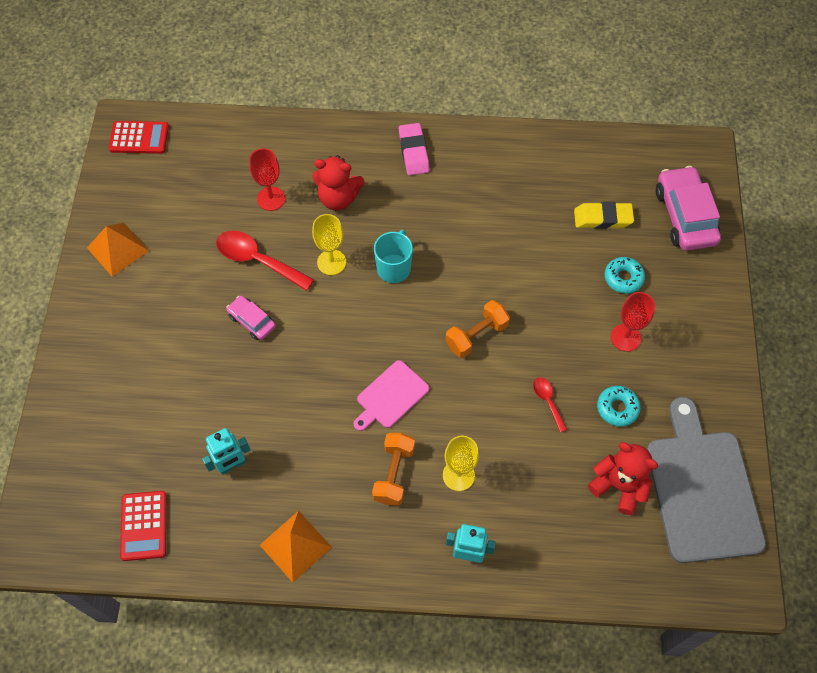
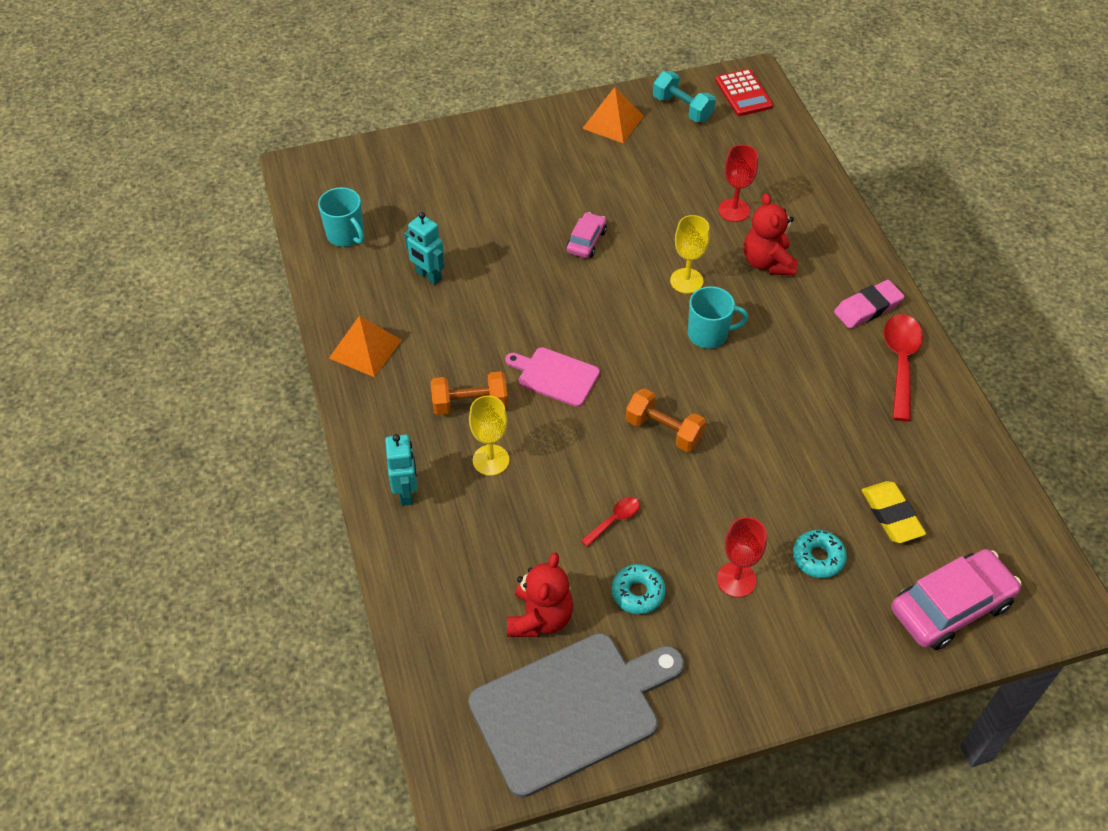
camera: 70 degrees right, 10 degrees down
(131, 189) = (682, 108): none -> turquoise dumbbell
(144, 526) = (346, 235): red calculator -> turquoise mug
(257, 260) = (656, 223): red spoon -> red spoon (900, 362)

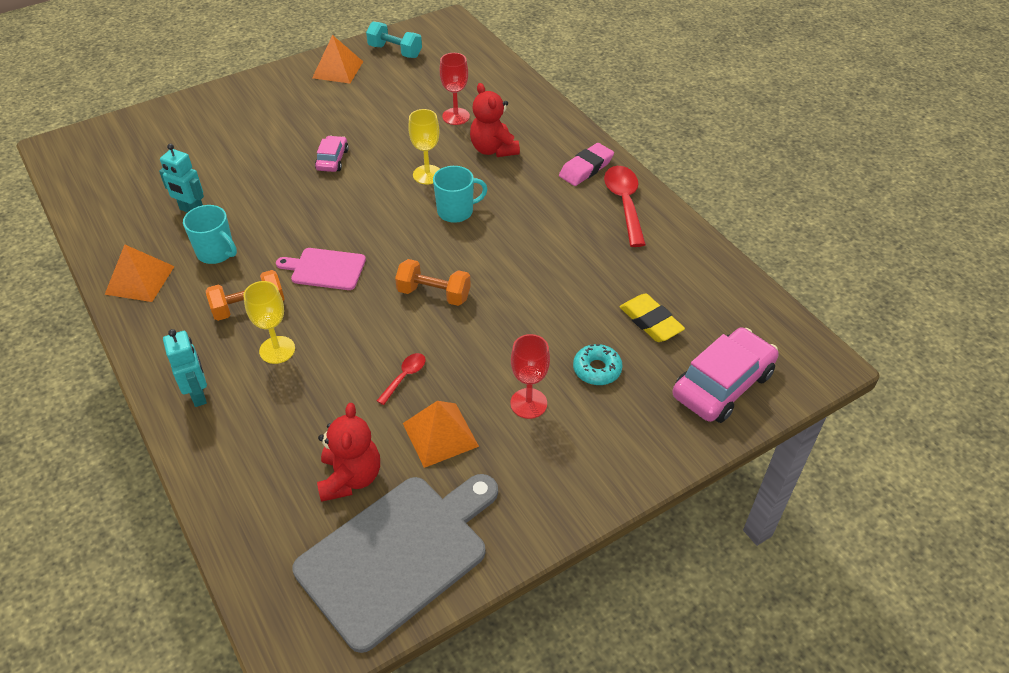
camera: 15 degrees left, 5 degrees down
(346, 235) = (108, 191): turquoise mug -> turquoise mug (216, 252)
(638, 593) = (440, 434): turquoise donut -> orange pyramid
(743, 93) = (443, 34): red calculator -> none

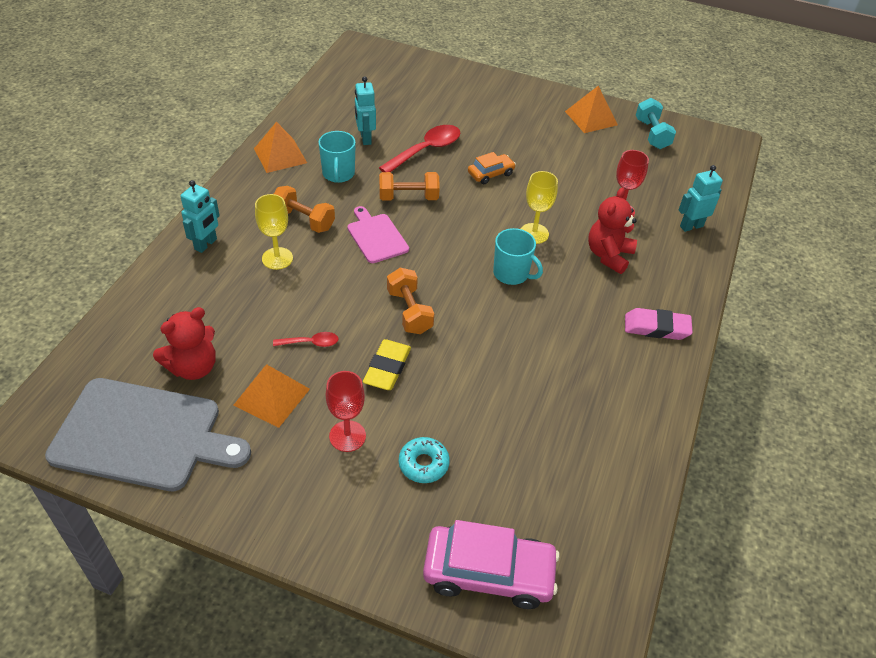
camera: 50 degrees right, 0 degrees up
(301, 223) = (408, 197): none -> orange dumbbell
(332, 160) = (491, 174): pink car -> orange car
(510, 92) = (691, 226): none -> turquoise robot
(624, 203) = (643, 378): red spoon -> red spoon (426, 150)
(650, 322) = (514, 475): yellow eraser -> yellow eraser (387, 368)

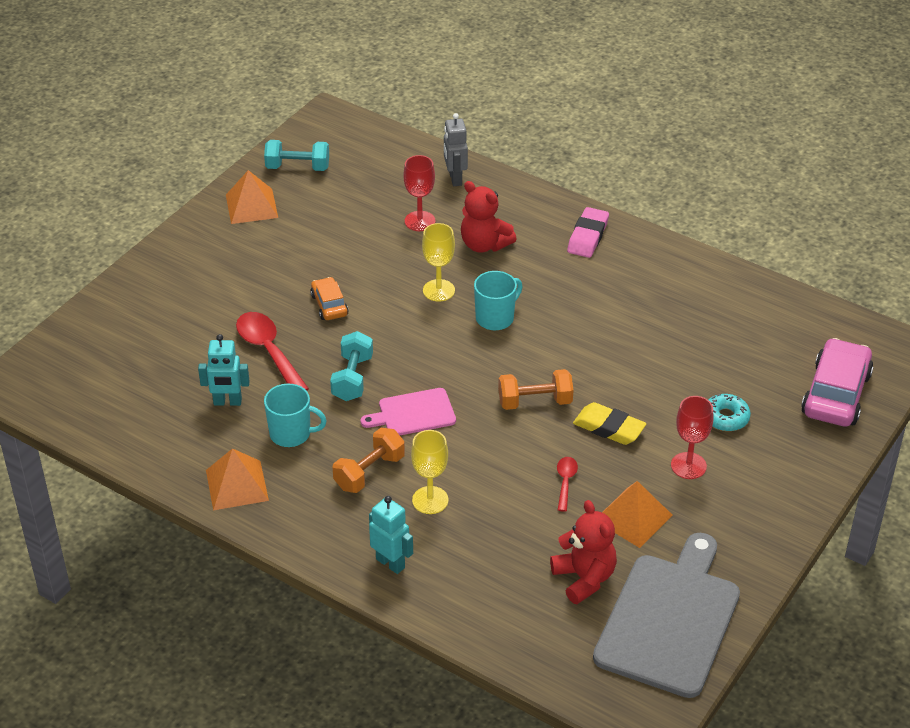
camera: 75 degrees left, 5 degrees down
(408, 197) = (352, 378): orange dumbbell -> turquoise dumbbell
(691, 226) = (455, 179): turquoise robot -> grey robot

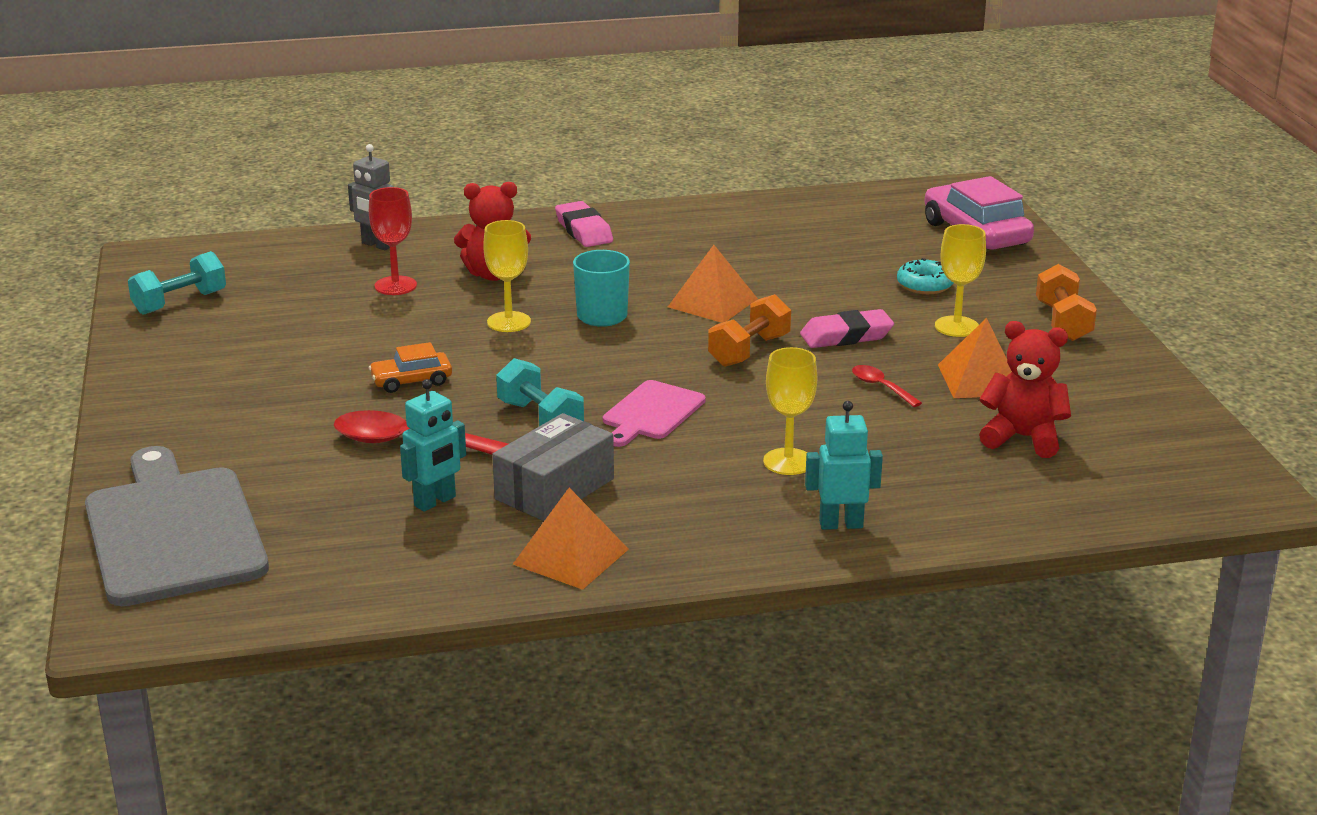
camera: 45 degrees left, 15 degrees down
(251, 206) = (177, 350): orange pyramid -> orange pyramid (712, 302)
(291, 434) = (554, 489): turquoise mug -> grey box
(329, 305) = (411, 381): orange car -> orange car turned 45 degrees counterclockwise
(369, 472) = (691, 474): orange dumbbell -> orange dumbbell (1063, 322)
(609, 428) = (846, 336): yellow eraser -> pink eraser
(669, 620) = (1138, 425): grey cutting board -> grey cutting board (173, 531)
(688, 466) = (956, 326): red goblet -> yellow goblet

